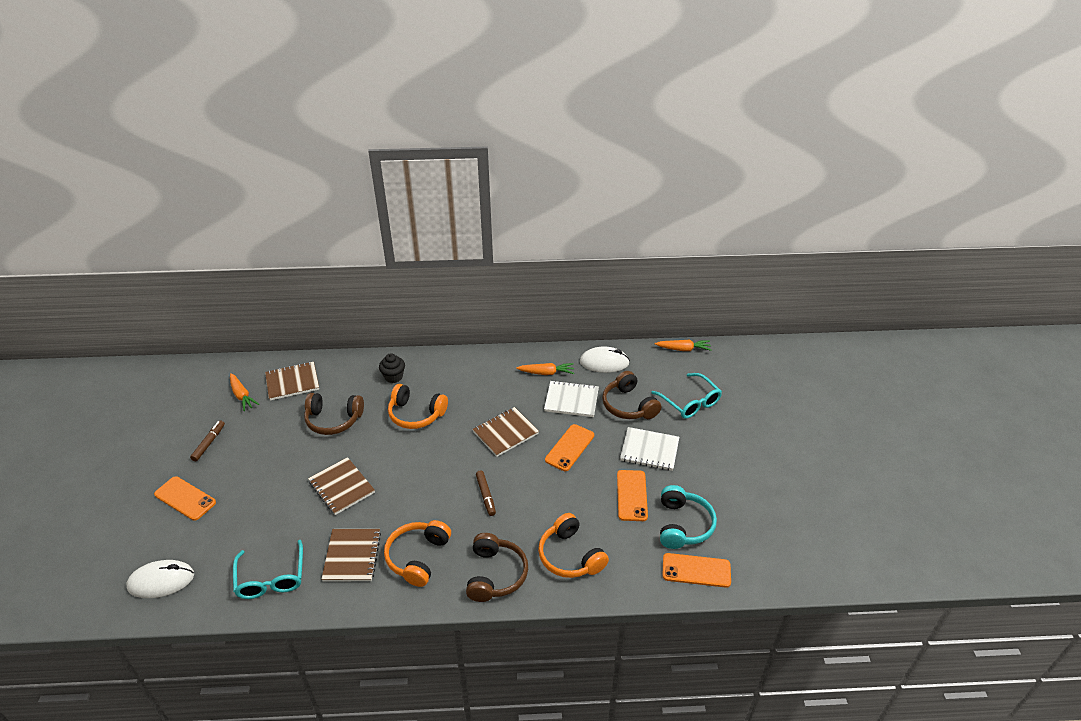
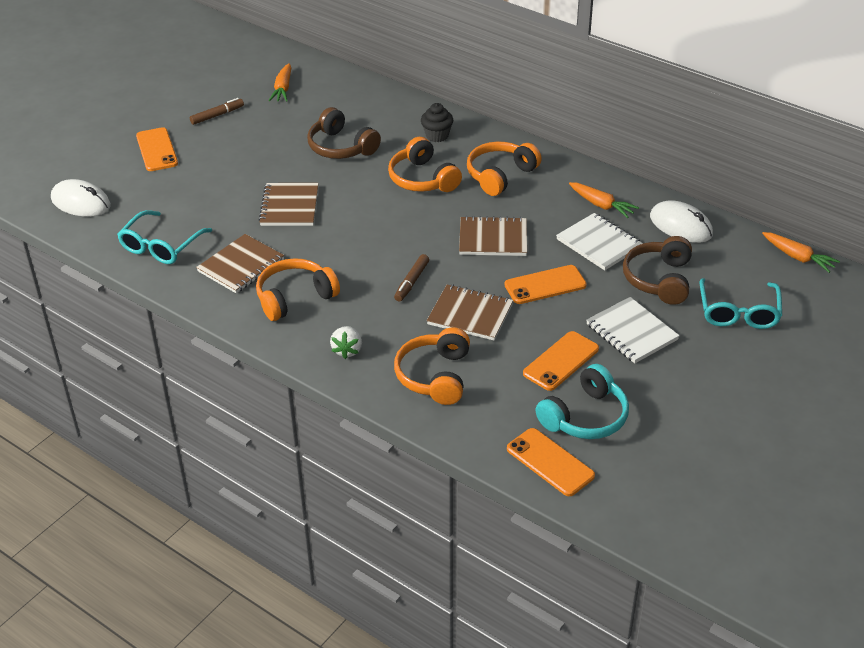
camera: 40 degrees right, 0 degrees up
(292, 382) = (338, 97): brown notebook -> brown notebook (470, 314)
(464, 384) = (500, 175): none -> orange headphones
(495, 574) = (347, 350): brown headphones -> white strawberry

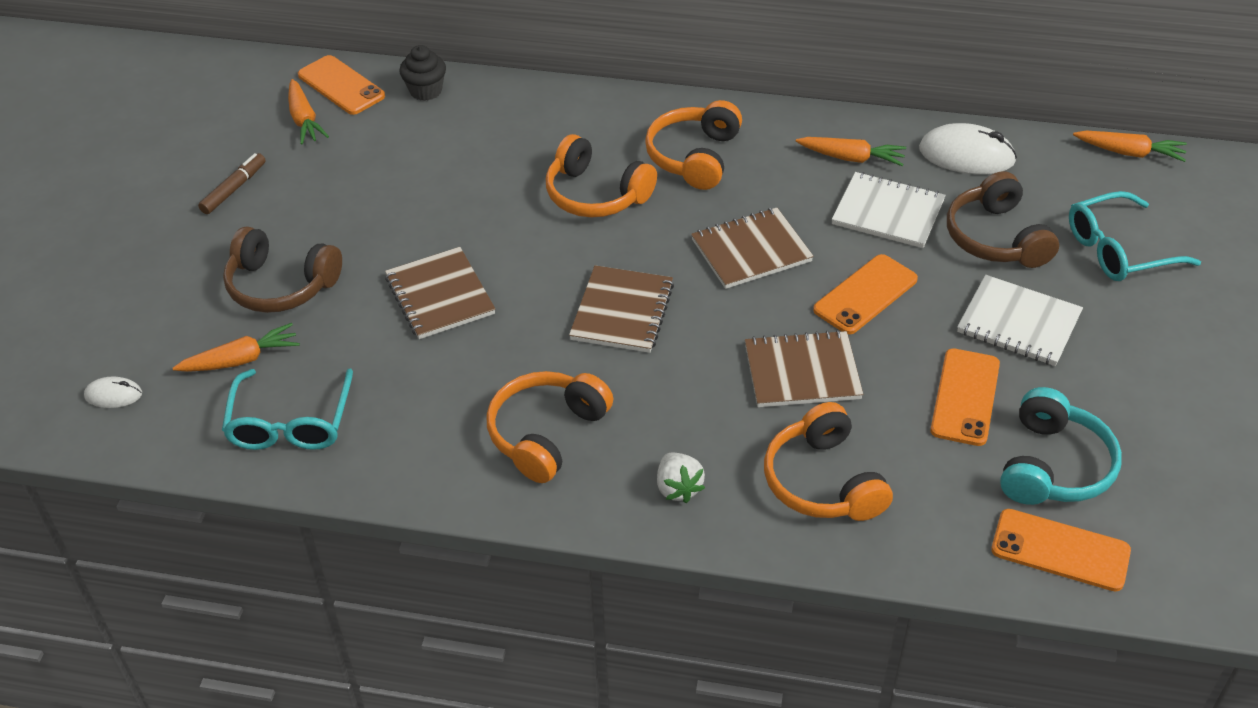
camera: 25 degrees left, 5 degrees up
(81, 202) = (113, 395): white mouse -> white mouse, size x0.53
(157, 150) = (177, 271): orange phone -> orange phone (341, 86)
(158, 206) = (241, 360): none -> orange carrot
(241, 265) = (433, 412): brown notebook -> brown notebook (622, 312)
(341, 147) = (450, 182): brown headphones -> brown headphones (281, 285)
(411, 282) = (691, 351): brown marker -> none
(437, 136) = (570, 125): black cupcake -> black cupcake (426, 91)
(738, 312) = (1119, 249): turquoise glasses -> turquoise glasses turned 90 degrees clockwise

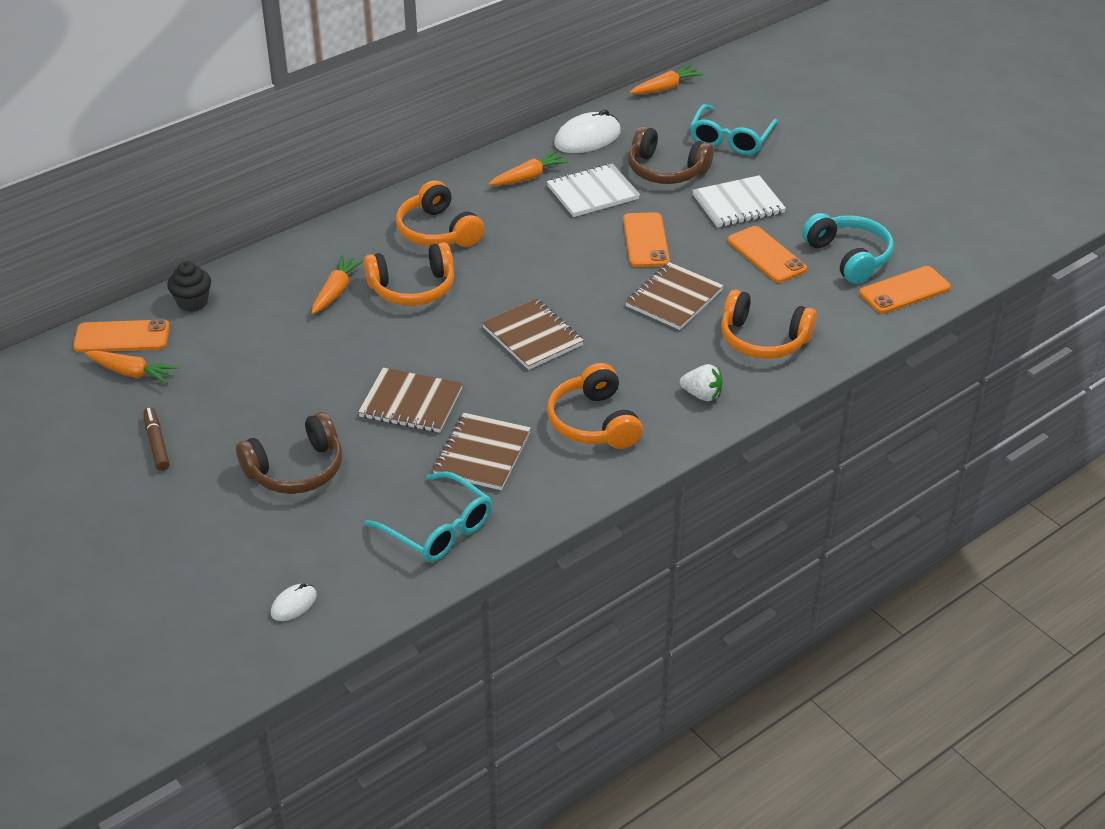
camera: 50 degrees left, 5 degrees down
(241, 360) = (345, 524): orange carrot -> orange carrot (336, 291)
(751, 251) = (552, 259): brown notebook -> brown notebook (482, 454)

